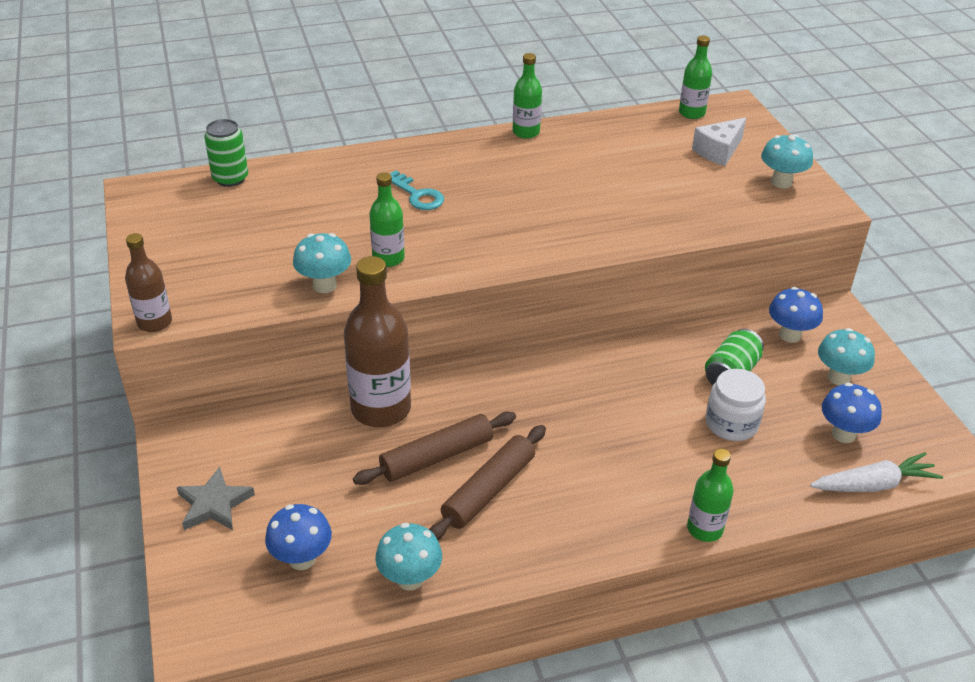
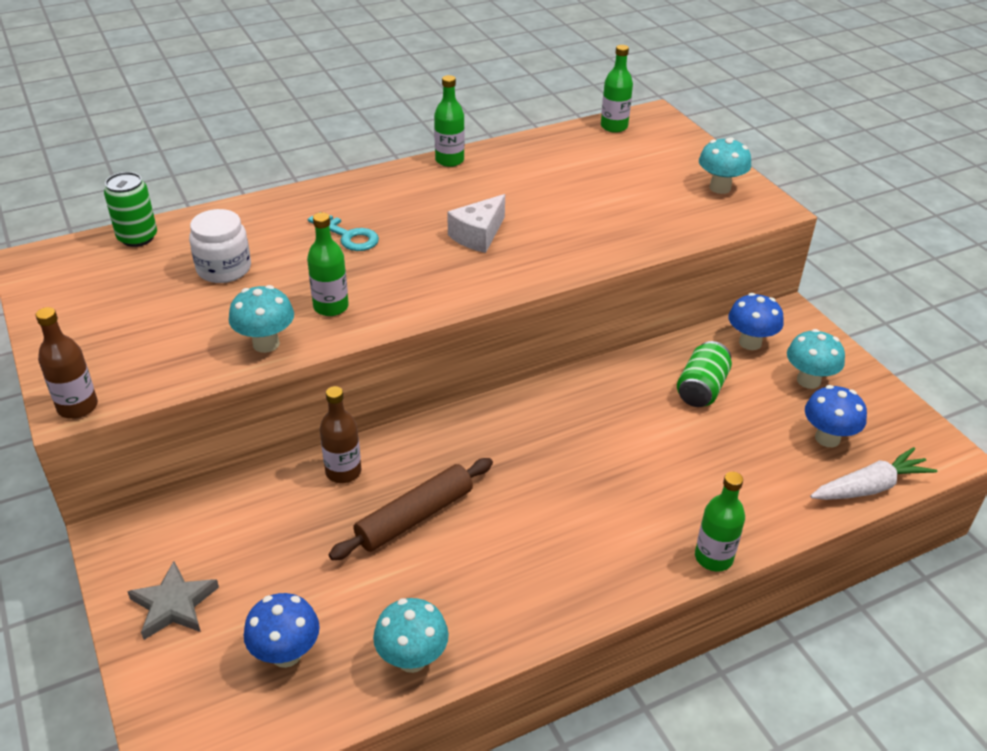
camera: 10 degrees left, 0 degrees up
(381, 409) = (343, 472): brown bottle -> brown bottle, size x0.55
(488, 490) = (478, 546): brown rolling pin -> none
(718, 151) = (650, 162): white cheese -> white cheese (478, 235)
(731, 423) = (714, 441): white jar -> white jar (224, 269)

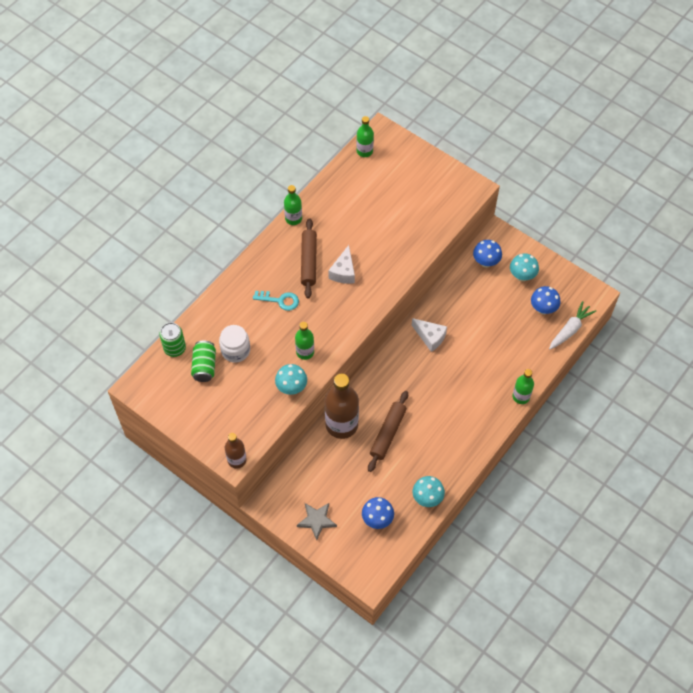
camera: 25 degrees left, 20 degrees up
(343, 472) = (341, 424): brown bottle -> brown bottle, size x1.83
(432, 208) = (308, 261): none -> brown rolling pin
(589, 406) = (430, 337): none -> white cheese
(701, 389) = (476, 303): green can -> green can (204, 366)
(720, 188) = (443, 182): turquoise mushroom -> none

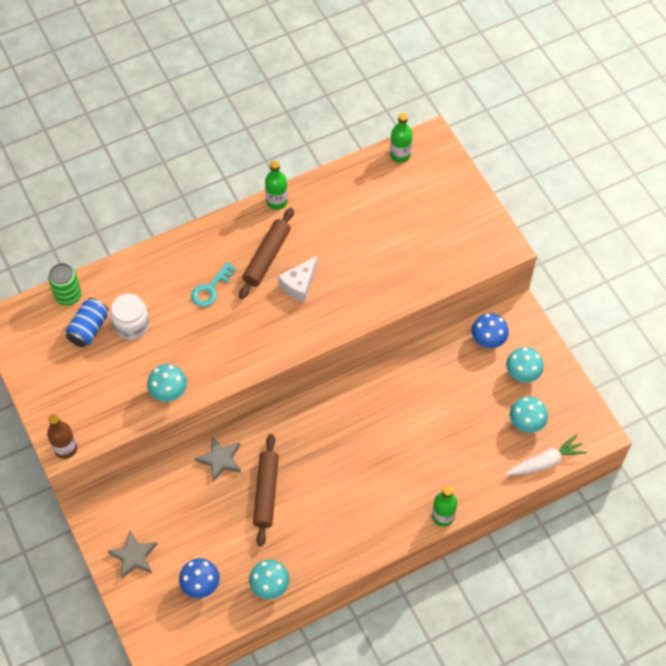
camera: 25 degrees right, 0 degrees up
(204, 366) = (89, 329): green can -> blue can
(280, 300) = (210, 289): turquoise key -> turquoise key turned 90 degrees clockwise
(305, 352) = (206, 359): green bottle -> none
(341, 424) = (220, 460): brown bottle -> grey star
(388, 433) = (266, 492): brown rolling pin -> brown rolling pin turned 45 degrees counterclockwise
(430, 337) = (375, 402): white cheese -> none
(543, 309) = (526, 424): blue mushroom -> turquoise mushroom

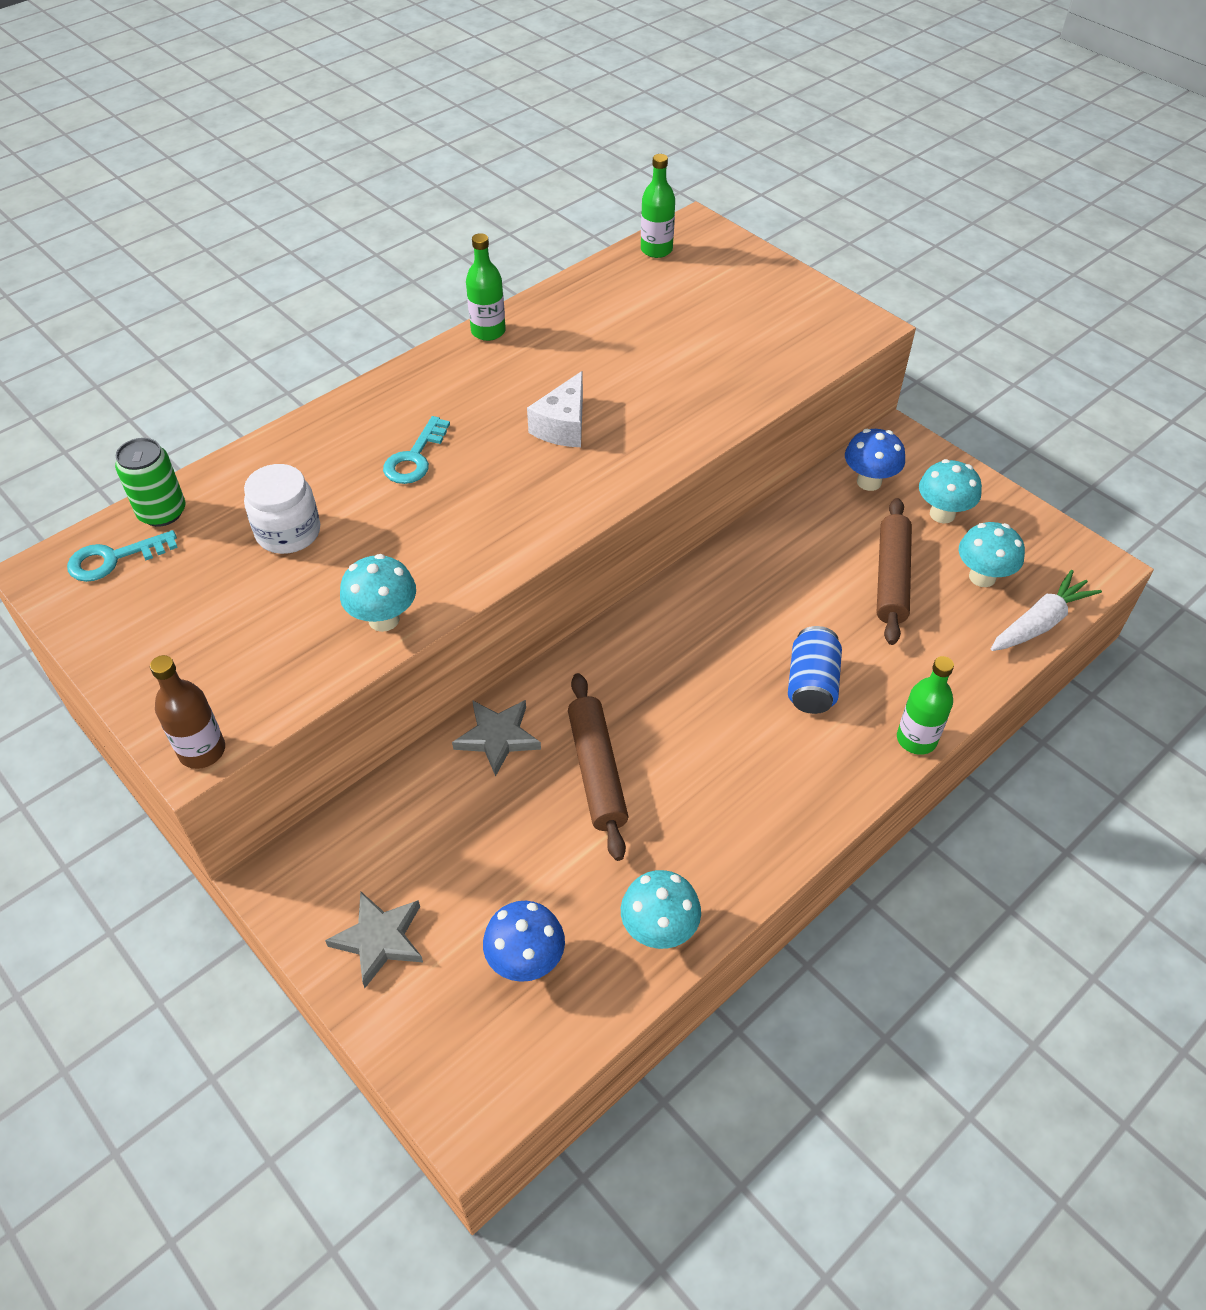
camera: 15 degrees left, 10 degrees down
(39, 321) = (114, 559): none -> turquoise key
(89, 329) = (210, 553): blue can -> blue can (811, 684)
(267, 257) = (496, 401): brown rolling pin -> brown rolling pin (891, 578)

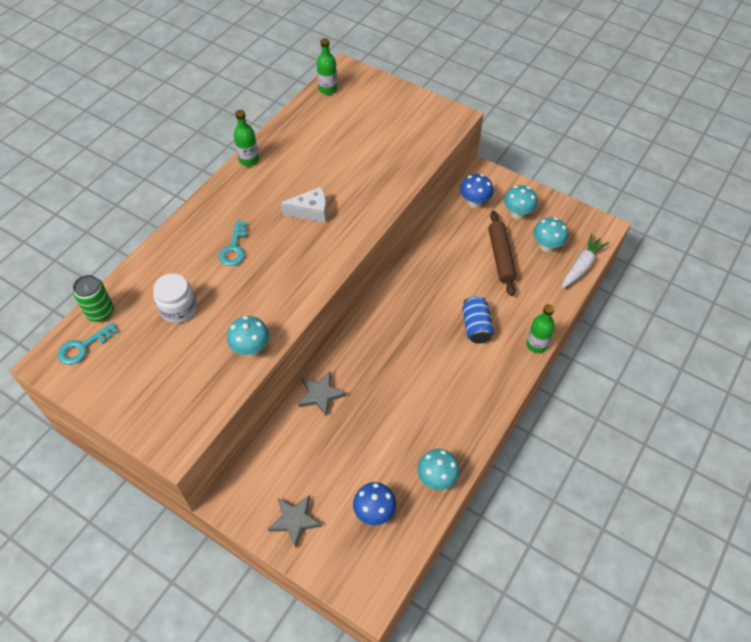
camera: 15 degrees left, 5 degrees up
(202, 751) = (179, 447): brown bottle -> none
(563, 426) = (311, 212): white cheese -> white cheese turned 105 degrees counterclockwise
(597, 771) = (379, 401): brown rolling pin -> none

